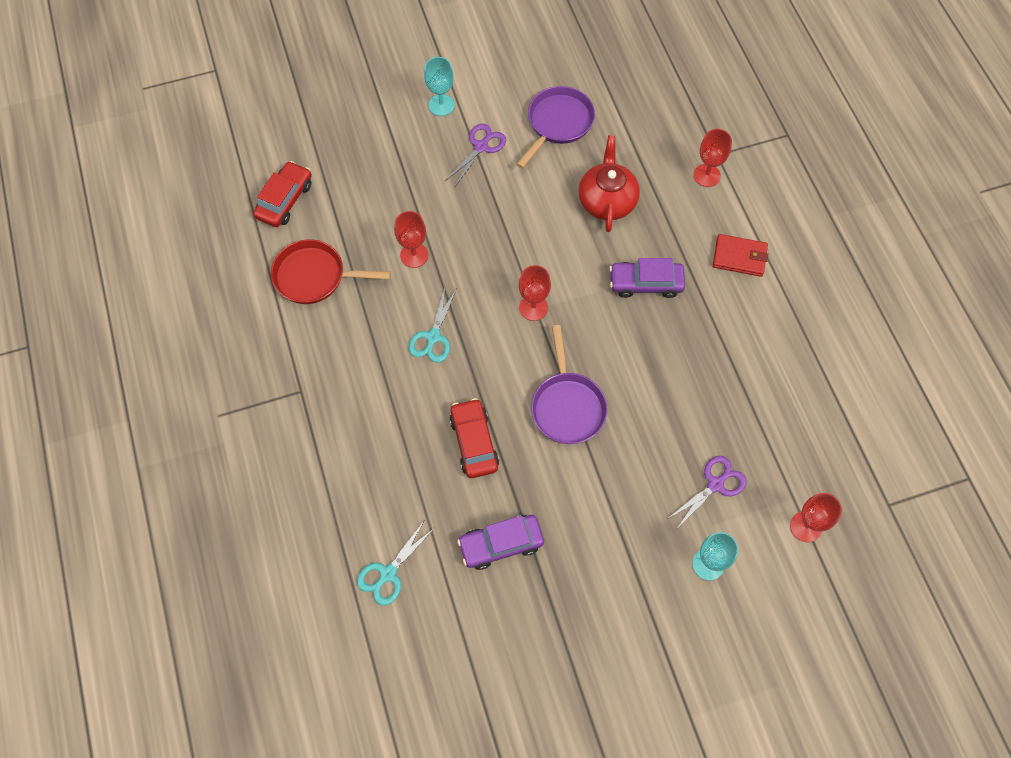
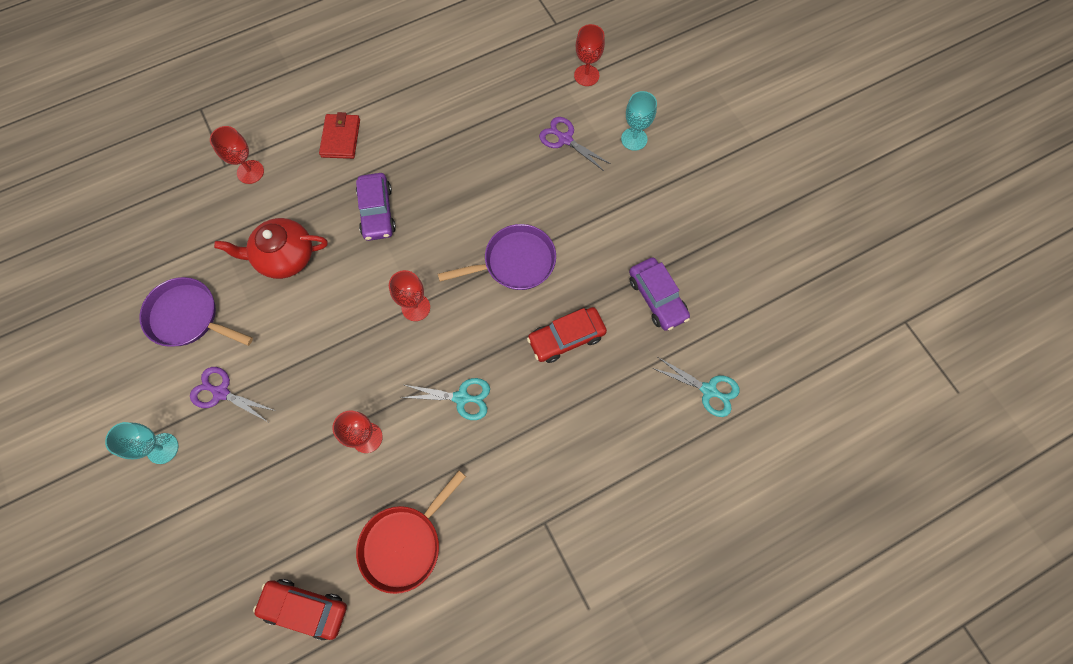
camera: 100 degrees left, 5 degrees up
(315, 276) = (405, 543): red pan -> red pan turned 45 degrees clockwise

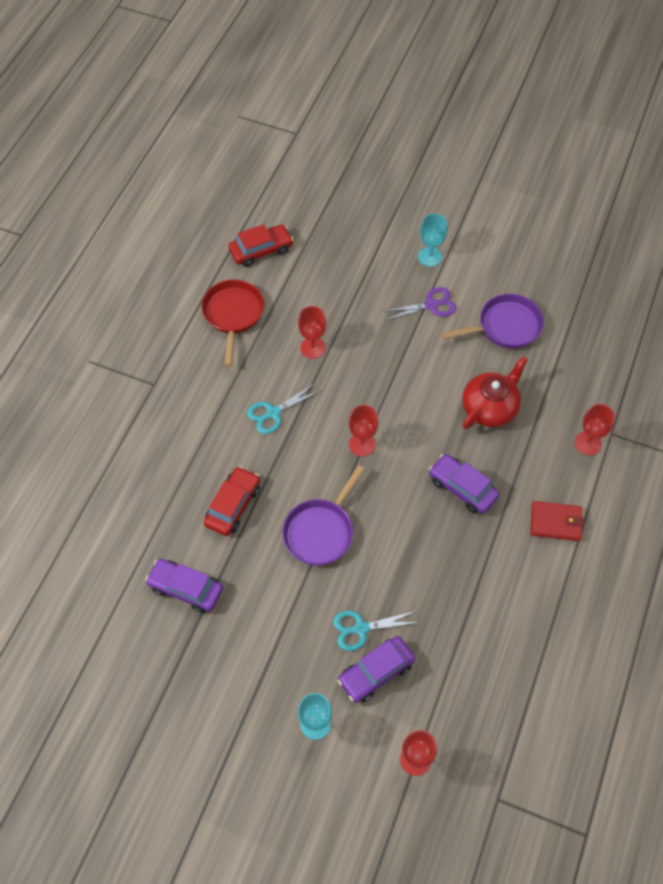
camera: 140 degrees right, 10 degrees down
(341, 138) = (556, 522): red wallet -> red wallet turned 45 degrees counterclockwise
(565, 139) = (376, 672): purple scissors -> purple car
(709, 390) = (96, 547): turquoise scissors -> turquoise scissors (361, 628)

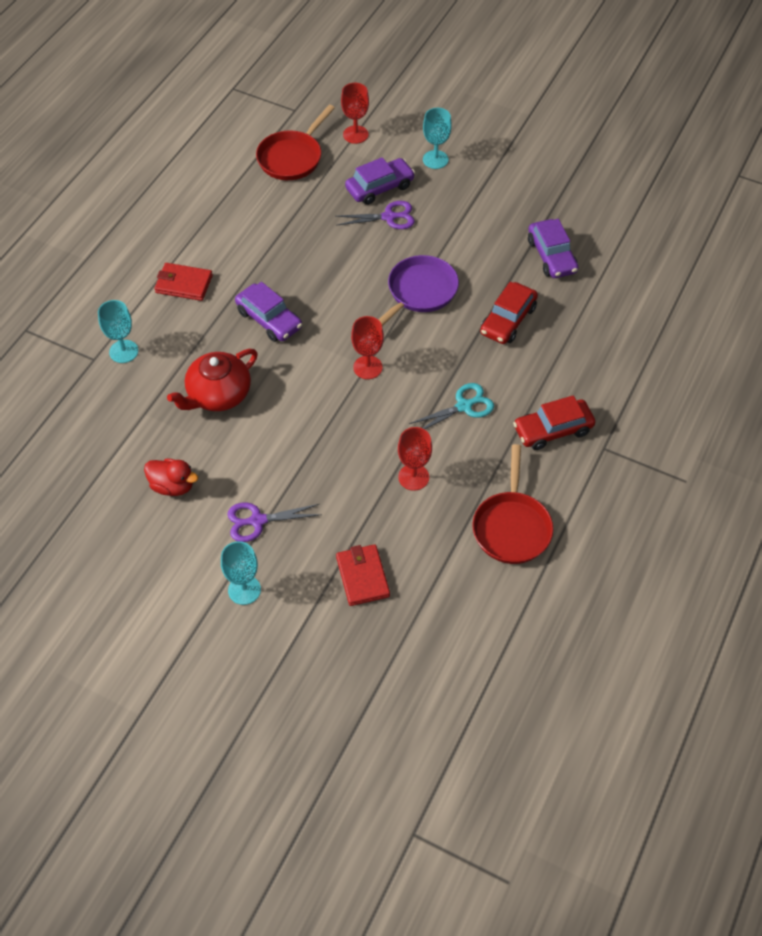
camera: 175 degrees left, 5 degrees down
(186, 588) = (551, 256): purple car -> purple car turned 45 degrees clockwise
(261, 250) = (474, 618): red car -> red car (553, 430)
(345, 271) = (362, 576): none -> red wallet
(361, 628) = (389, 217): turquoise scissors -> purple scissors
(484, 712) = (292, 157): none -> red pan
(505, 326) = (172, 486): purple pan -> red duck
(587, 443) = (123, 351): red goblet -> turquoise goblet

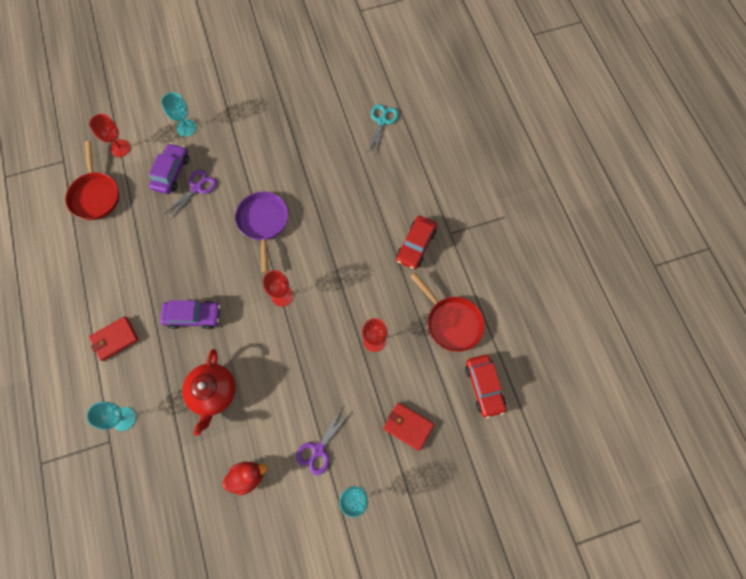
camera: 45 degrees left, 15 degrees up
(464, 406) = (357, 272): turquoise scissors -> turquoise scissors (382, 121)
(508, 320) = (328, 199): red car -> red car (484, 387)
(551, 256) = (312, 138): purple car -> none

